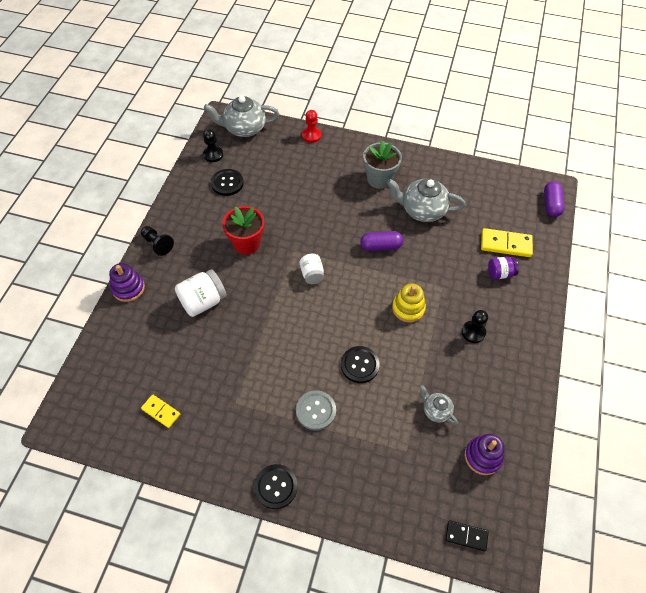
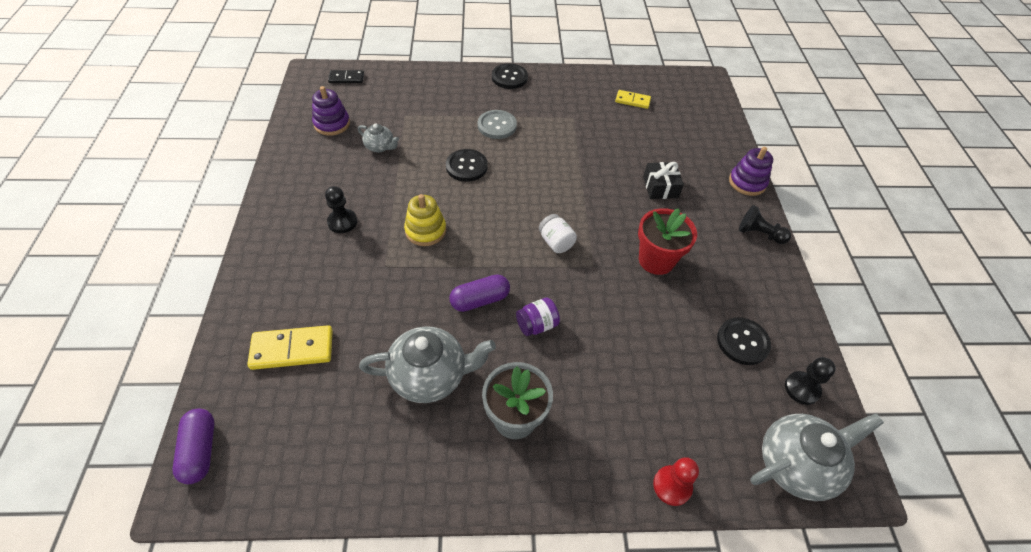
camera: 160 degrees right, 5 degrees down
(203, 301) = (660, 187): white jar -> black gift
(500, 273) = (304, 302): purple jar -> purple jar (537, 325)

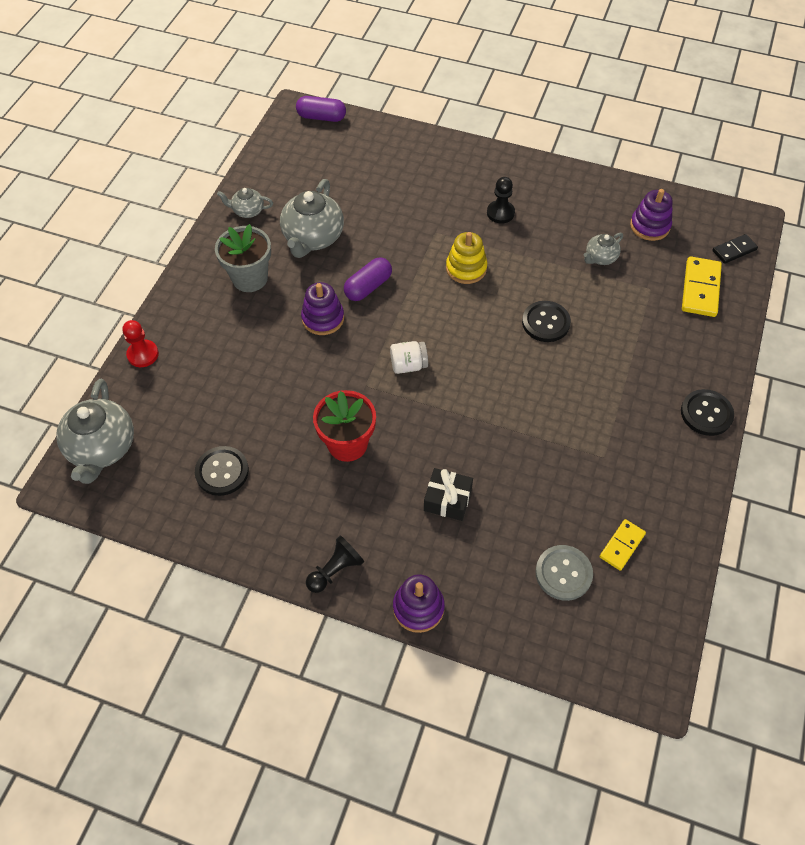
camera: 115 degrees right, 5 degrees up
(292, 349) = (377, 166): yellow domino -> yellow domino (700, 289)
(346, 78) = (734, 250): black domino -> black domino turned 45 degrees clockwise
(408, 470) = (248, 211): none -> grey teapot
(480, 300) = (368, 287): purple capsule -> purple capsule turned 45 degrees clockwise
(497, 125) = (608, 370): grey button -> grey button (563, 573)
(537, 325) = (323, 318): purple jar -> purple stacking toy
(802, 388) = (153, 494): black pawn -> none

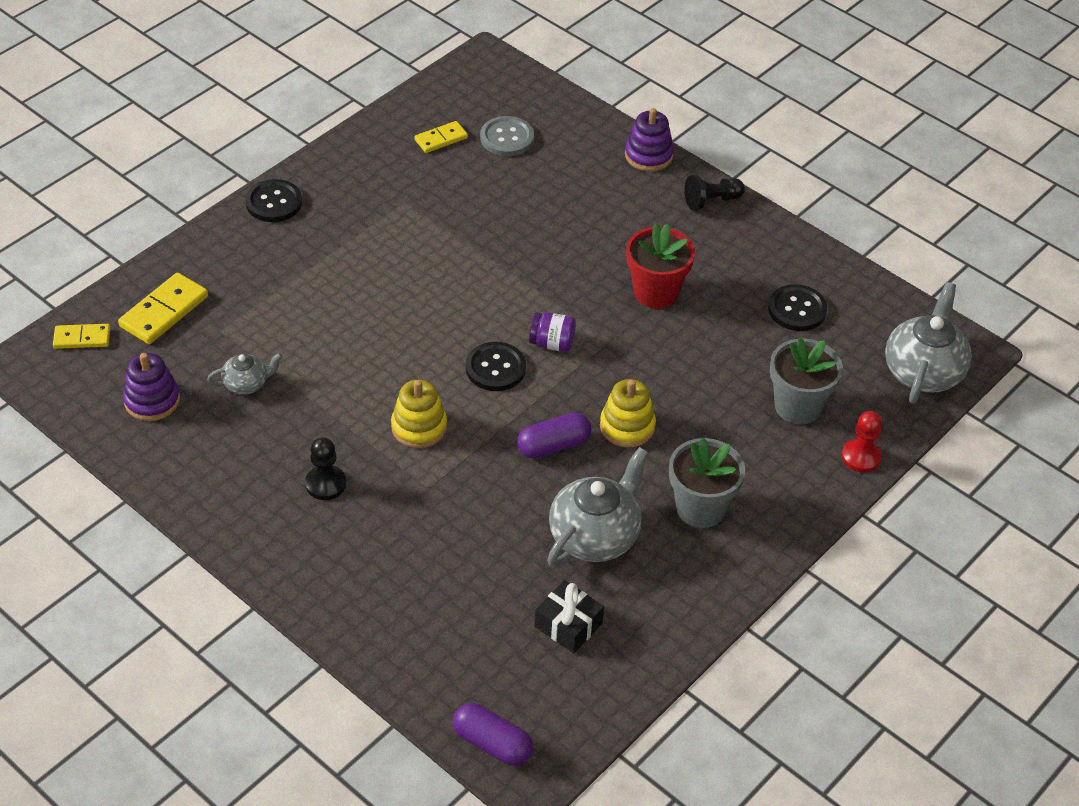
camera: 160 degrees left, 10 degrees down
(200, 379) = (798, 406): none -> grey flower pot
(248, 211) = (671, 610): grey teapot -> none
(323, 318) = (627, 426): purple stacking toy -> yellow stacking toy
(408, 365) = (552, 343): white jar -> purple jar
(447, 500) = (579, 218): black gift -> black gift (568, 625)
(545, 322) = (369, 336): black button -> black button (495, 368)
(734, 250) = (82, 338): black domino -> yellow domino

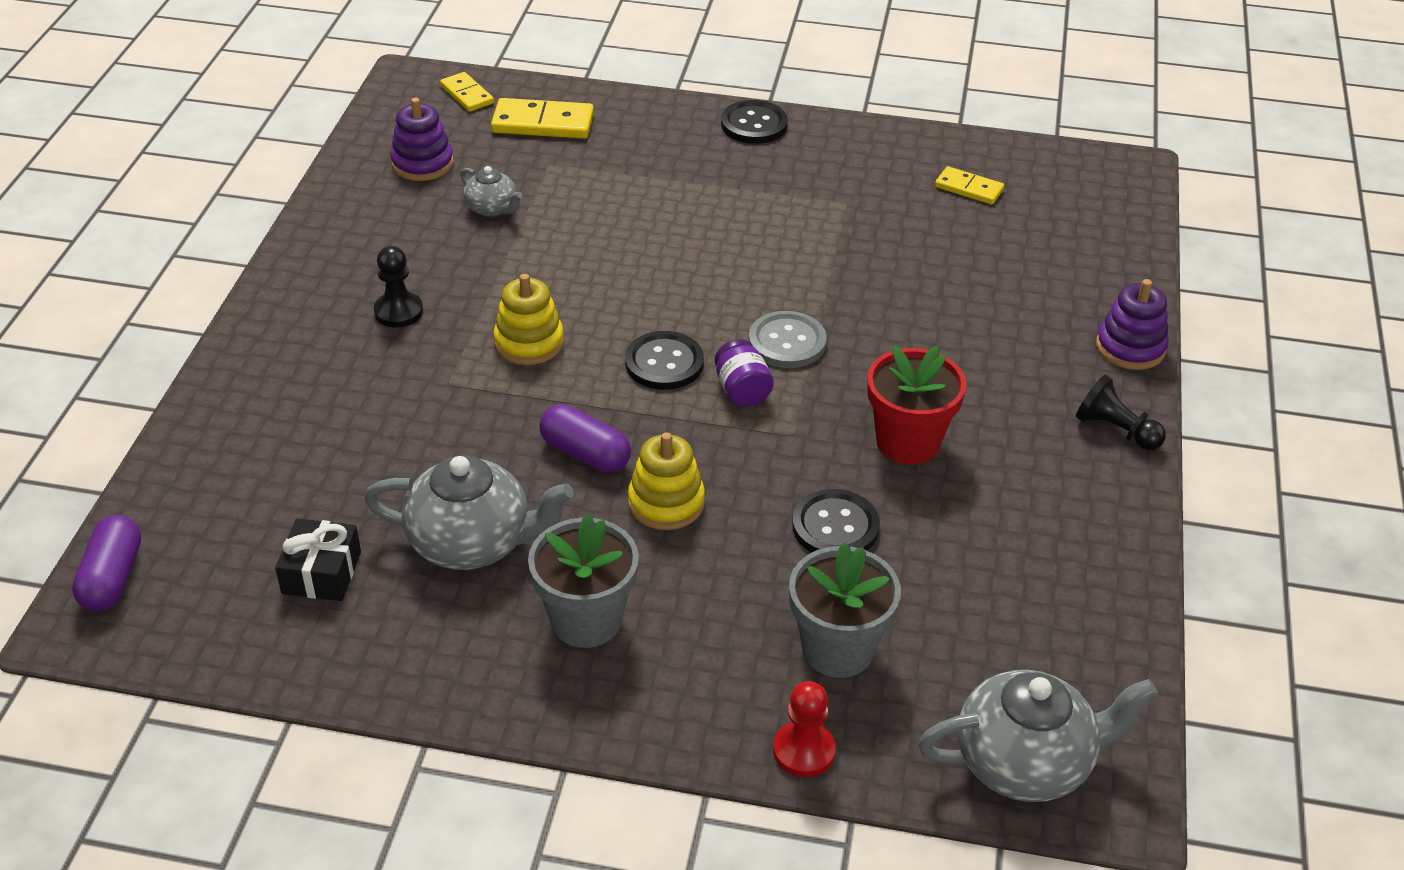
camera: 60 degrees right, 5 degrees down
(507, 138) = (1026, 231): grey button -> grey button (787, 342)
(797, 309) = (1010, 583): black button -> black button (835, 526)

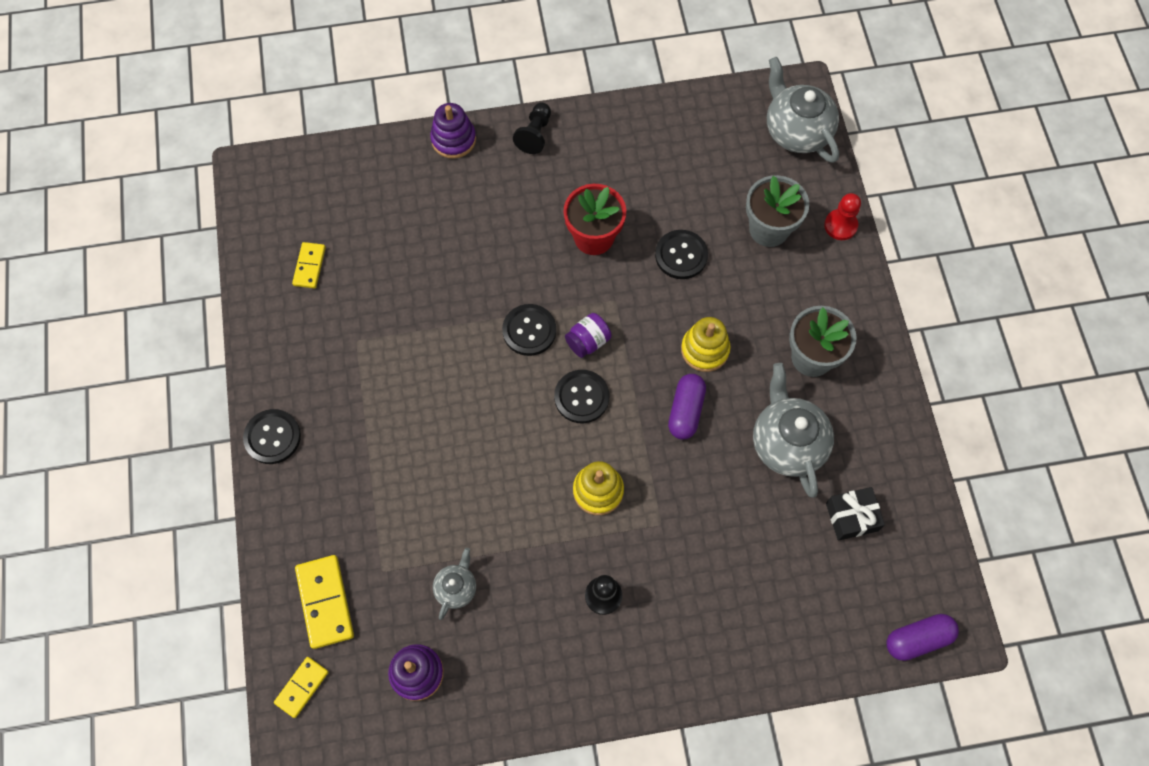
camera: 110 degrees left, 25 degrees up
(787, 342) = (529, 330): grey button -> black button

